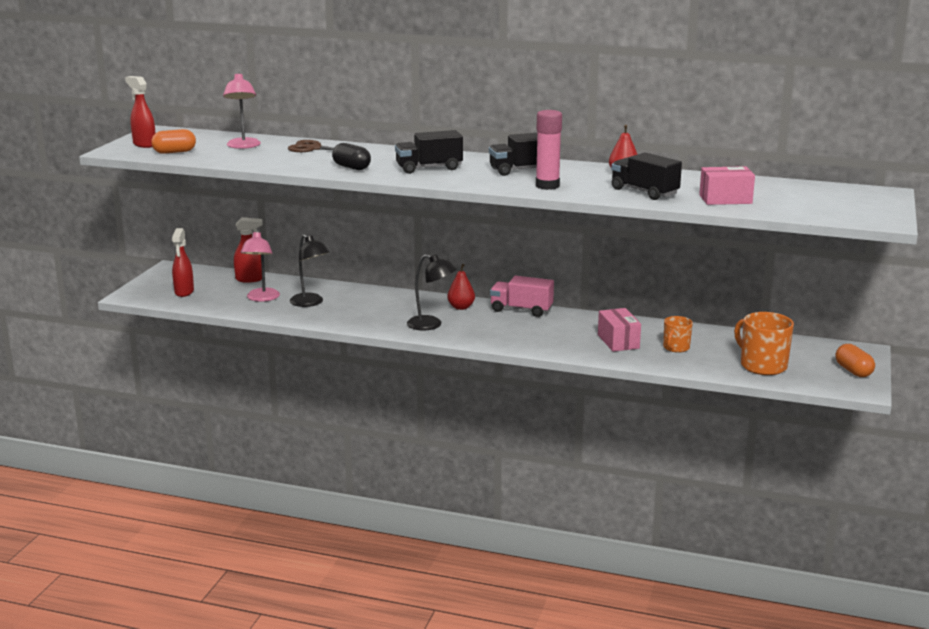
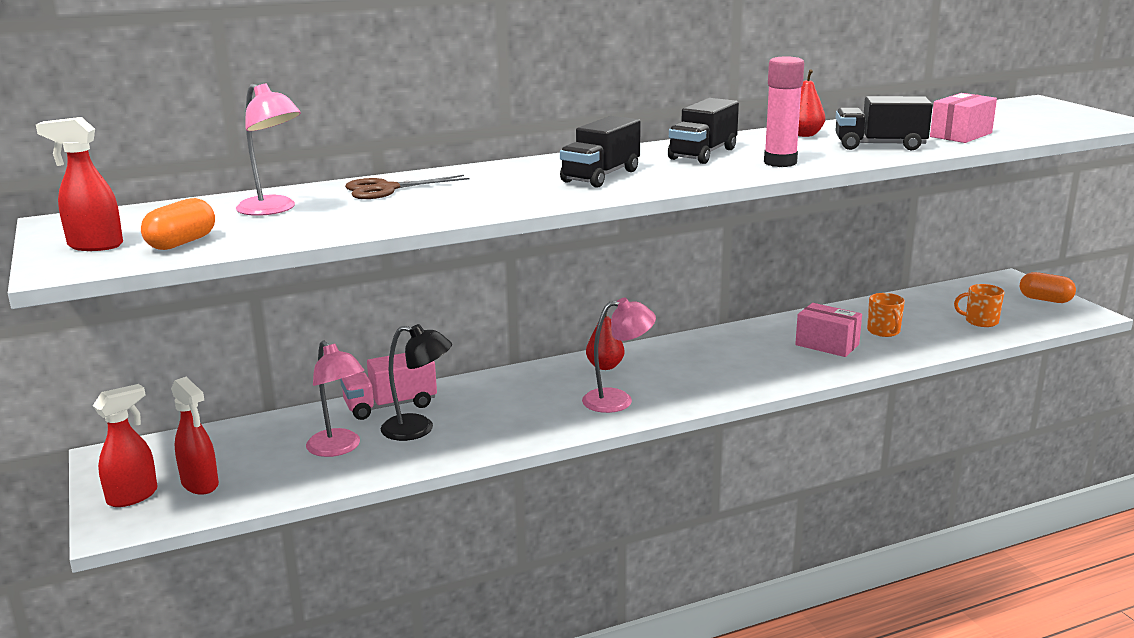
camera: 40 degrees left, 0 degrees up
(250, 279) = (269, 428): red spray bottle -> red spray bottle (133, 496)
(351, 167) = (507, 198): black capsule -> none
(431, 325) = (618, 400): black lamp -> pink lamp
(521, 310) = (670, 346): pink truck -> pink truck (390, 405)
(762, 365) = (980, 321): orange mug -> orange mug, size x0.60

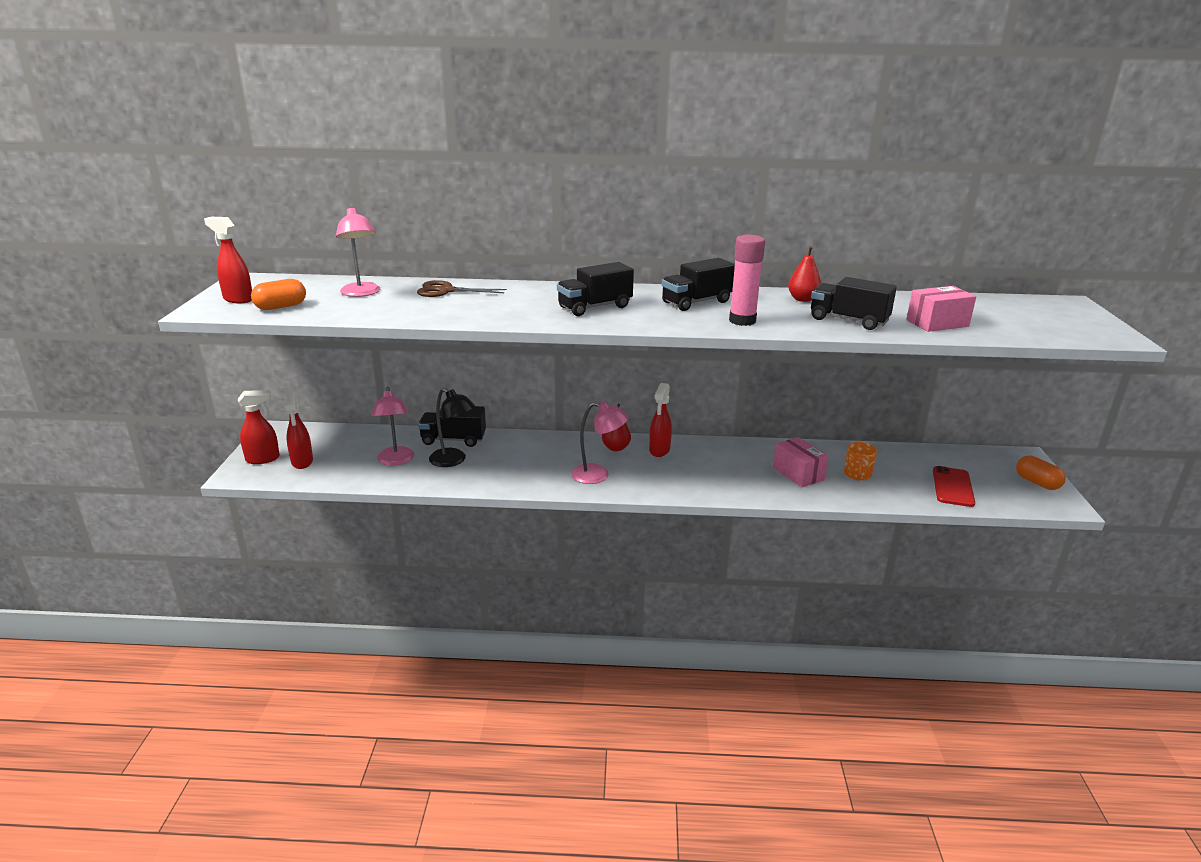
camera: 25 degrees right, 5 degrees up
(390, 405) = (453, 440): pink truck -> black truck
(657, 357) = (659, 450): none -> red spray bottle
(980, 321) = (953, 487): orange mug -> red phone

